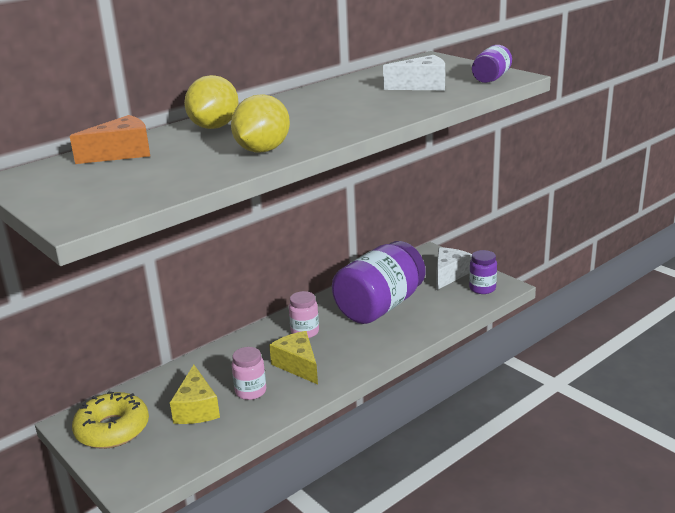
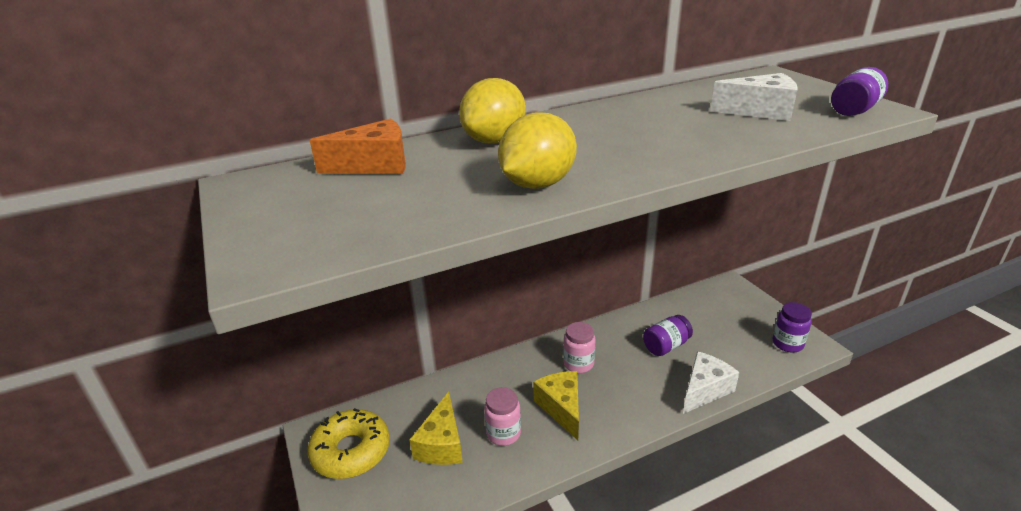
camera: 15 degrees right, 5 degrees up
(380, 306) = (666, 346): purple jar -> purple jar, size x0.46
(449, 275) = (750, 318): white cheese -> white cheese (704, 390)

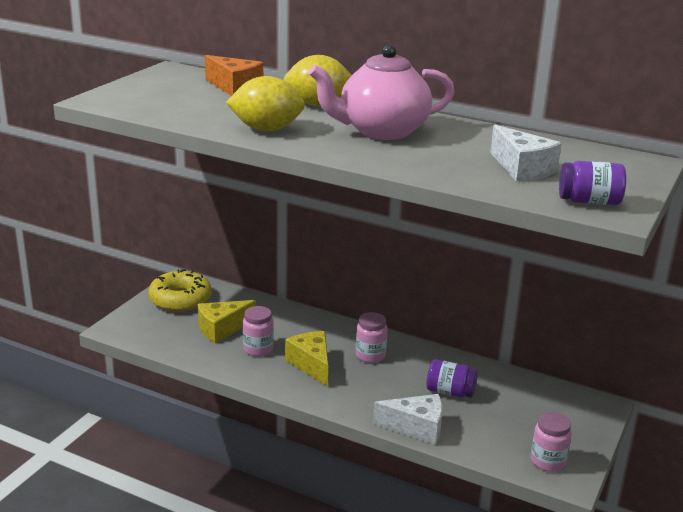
camera: 50 degrees right, 5 degrees down
(561, 408) = (311, 365): yellow cheese -> yellow cheese turned 60 degrees counterclockwise
(609, 134) = (381, 131): none -> pink teapot
(787, 344) = (547, 462): purple jar -> pink jar

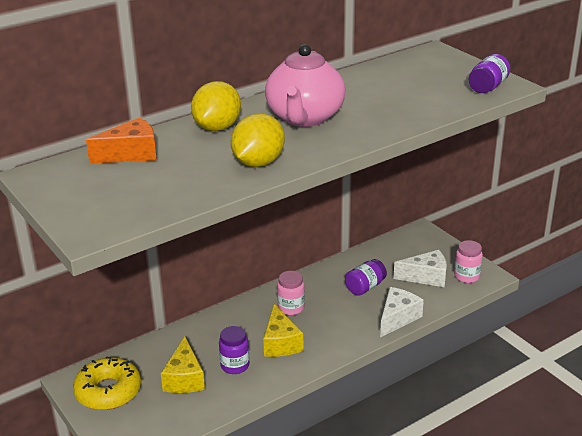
camera: 60 degrees left, 5 degrees up
(258, 349) = (235, 366): pink jar -> purple jar
(311, 365) = (280, 343): yellow cheese -> yellow cheese turned 105 degrees counterclockwise
(522, 169) = (419, 90): white cheese -> white cheese (426, 277)

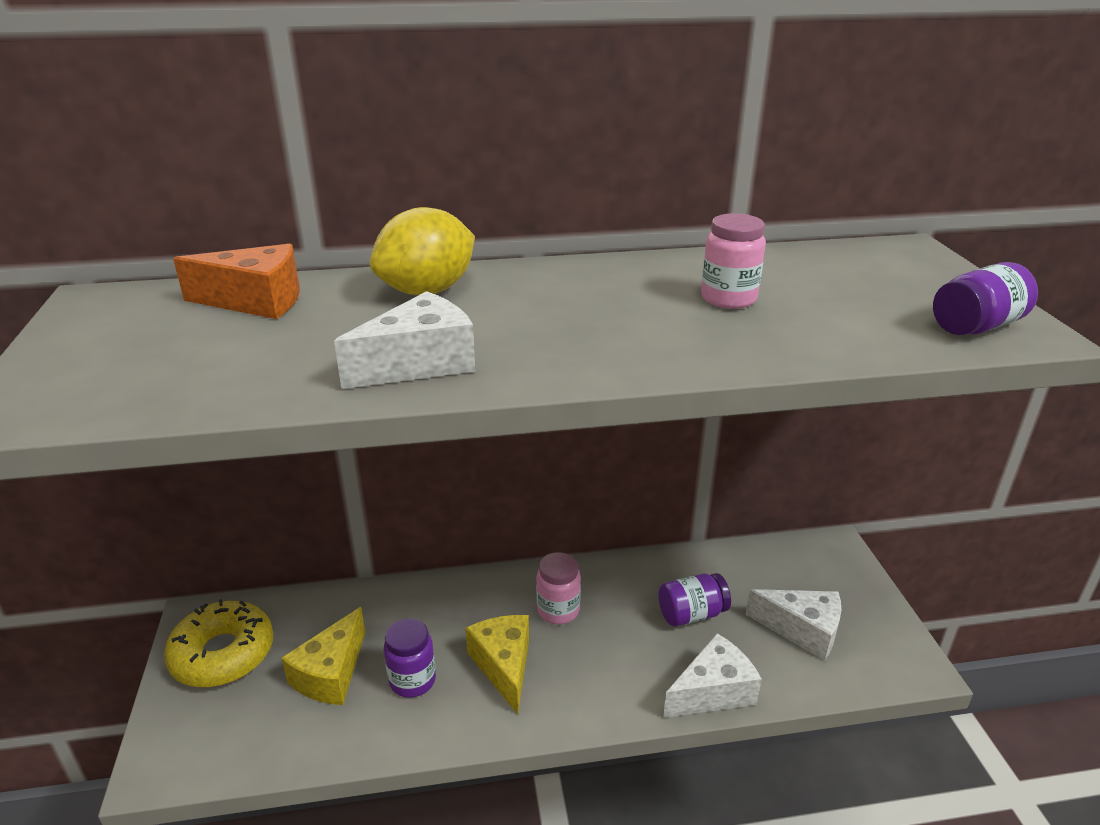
camera: 25 degrees right, 0 degrees up
(258, 163) = (419, 363): yellow lemon -> white cheese
(280, 343) = (504, 666): yellow cheese -> yellow cheese turned 150 degrees clockwise
(305, 118) = (580, 307): pink teapot -> none
(467, 276) = (875, 654): pink jar -> pink jar (728, 299)

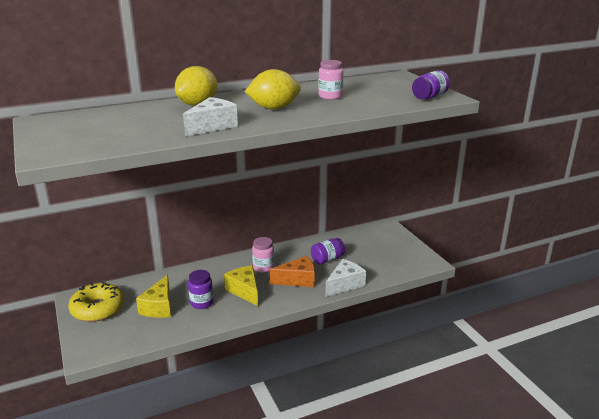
camera: 15 degrees left, 5 degrees down
(256, 301) = (120, 114): orange cheese -> orange cheese (298, 280)
(584, 322) = (274, 108): none -> yellow lemon
(802, 630) = (379, 258): white cheese -> none

